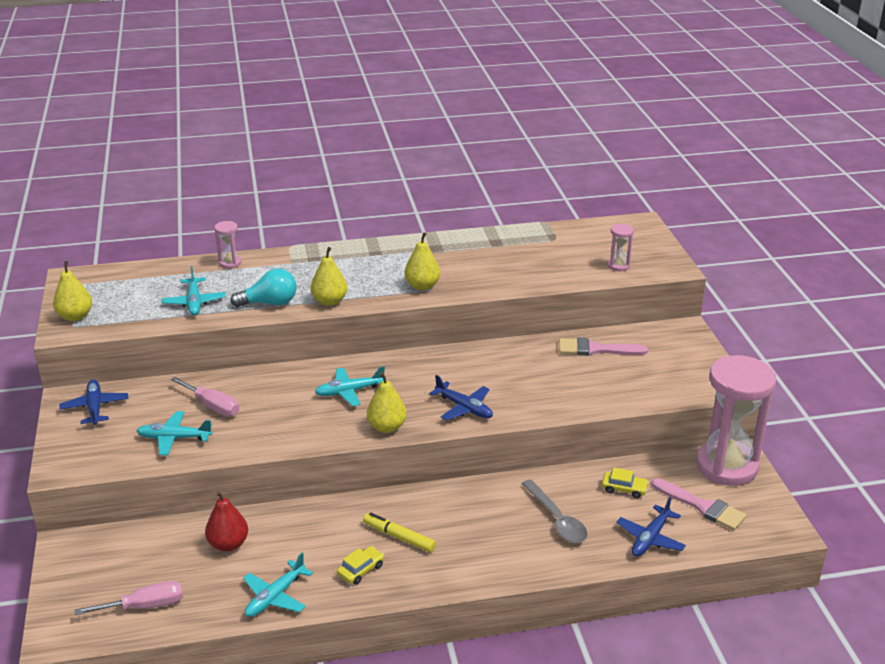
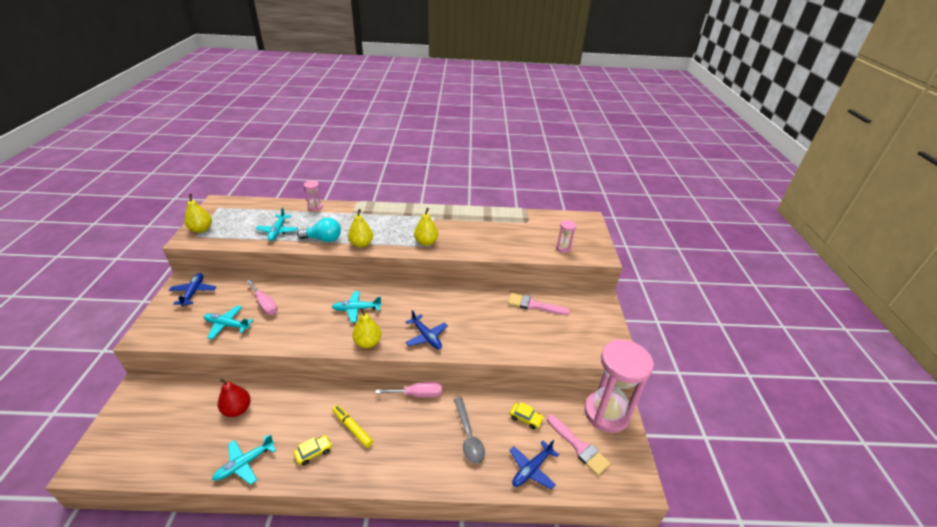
camera: 10 degrees right, 5 degrees up
(145, 606) = (155, 452): pink screwdriver -> pink screwdriver (417, 394)

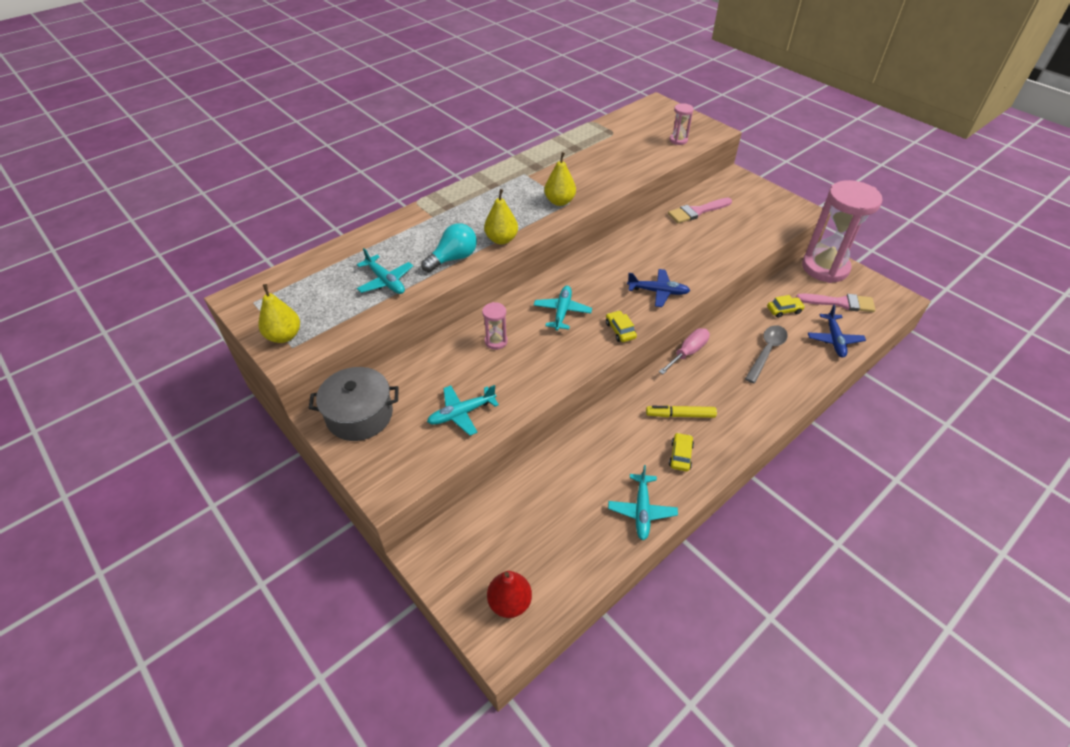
camera: 40 degrees left, 10 degrees up
(193, 292) = (359, 415): blue plane -> grey pot
(237, 409) = (562, 483): red pear -> red pear (509, 602)
(265, 305) = (465, 370): pink screwdriver -> none
(315, 207) = (379, 233): pink hourglass -> pink hourglass (496, 341)
(356, 309) = (562, 312): turquoise plane -> turquoise plane turned 150 degrees clockwise
(368, 342) = (620, 330): yellow pear -> yellow car
(468, 436) = (766, 352): grey spoon -> grey spoon turned 90 degrees counterclockwise

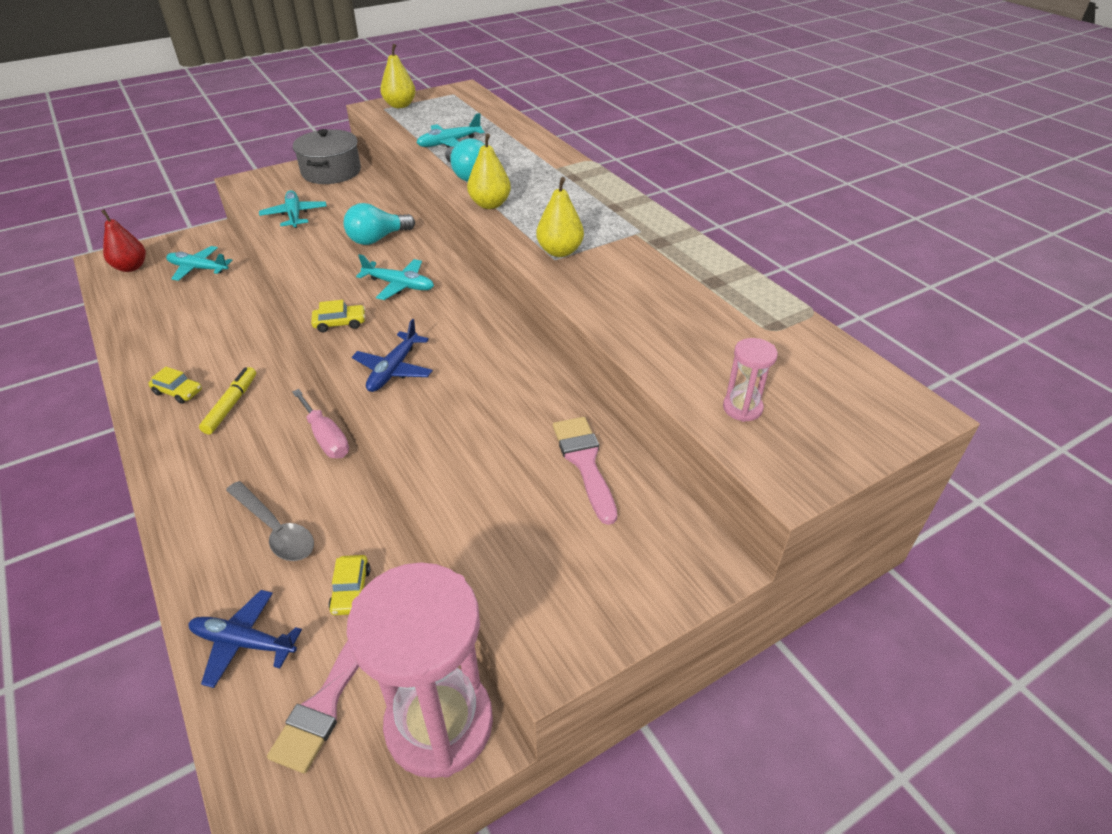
camera: 100 degrees right, 5 degrees down
(496, 341) = (377, 239): pink hourglass -> turquoise light bulb
(642, 510) = (141, 350): turquoise plane -> turquoise plane (198, 269)

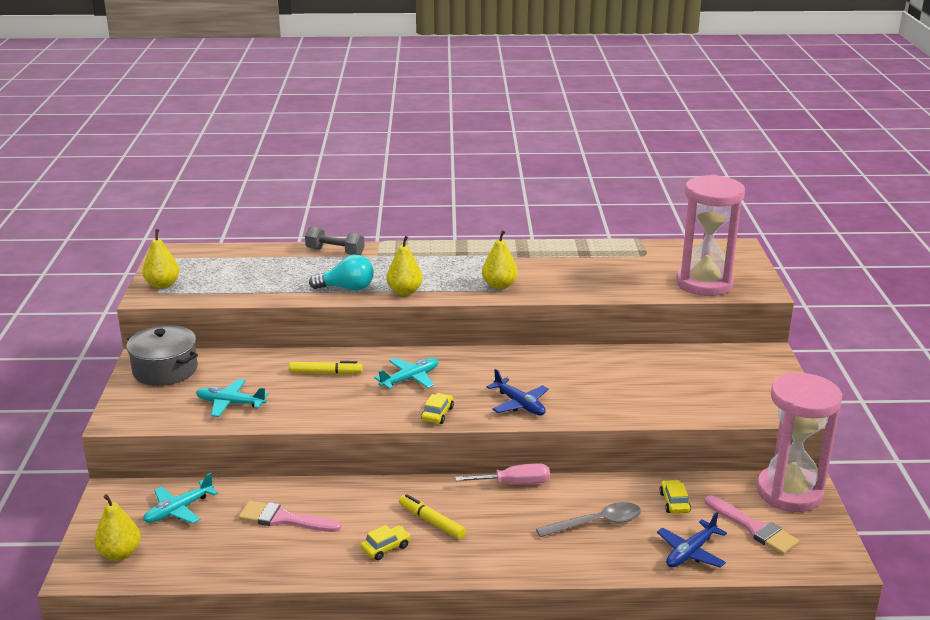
camera: 60 degrees left, 15 degrees down
(131, 267) = (120, 553): red pear -> yellow pear
(351, 590) = (674, 502): yellow car -> yellow car turned 120 degrees counterclockwise
(377, 239) = (326, 373): turquoise light bulb -> yellow marker
(449, 143) = (276, 282): turquoise plane -> none
(539, 147) = (335, 252): none -> grey dumbbell
(585, 462) = (668, 363): pink brush -> pink brush (283, 519)
(742, 408) = (704, 283): pink hourglass -> pink hourglass, size x2.44

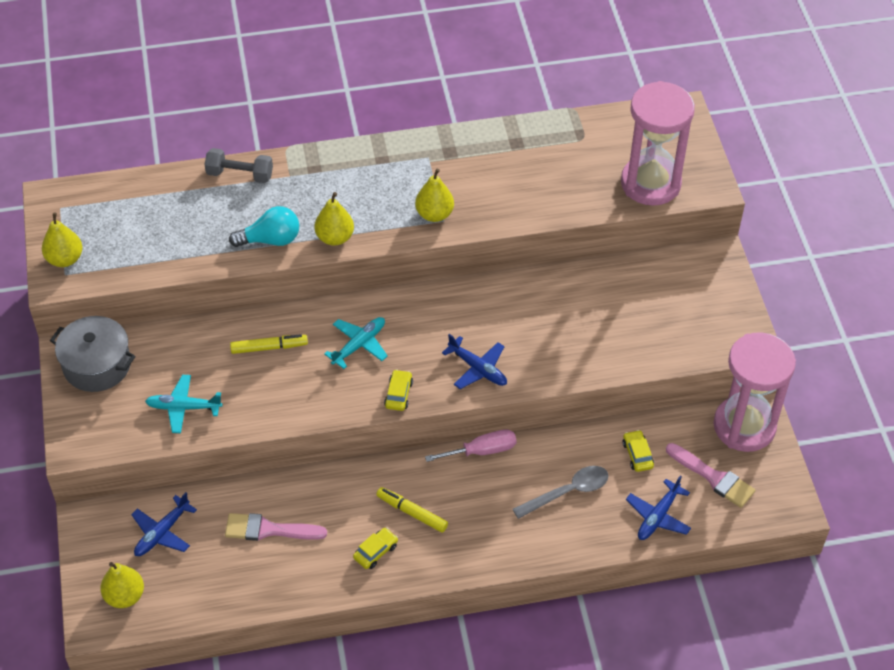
camera: 10 degrees left, 25 degrees up
(179, 510) = (162, 532): turquoise plane -> blue plane

